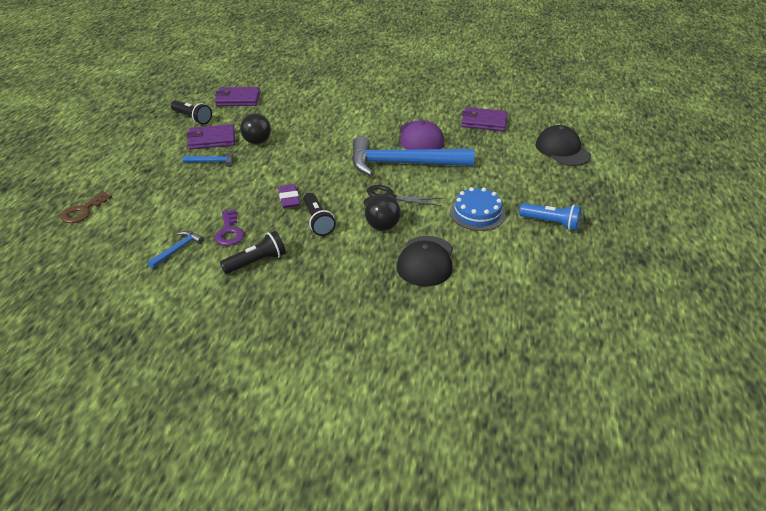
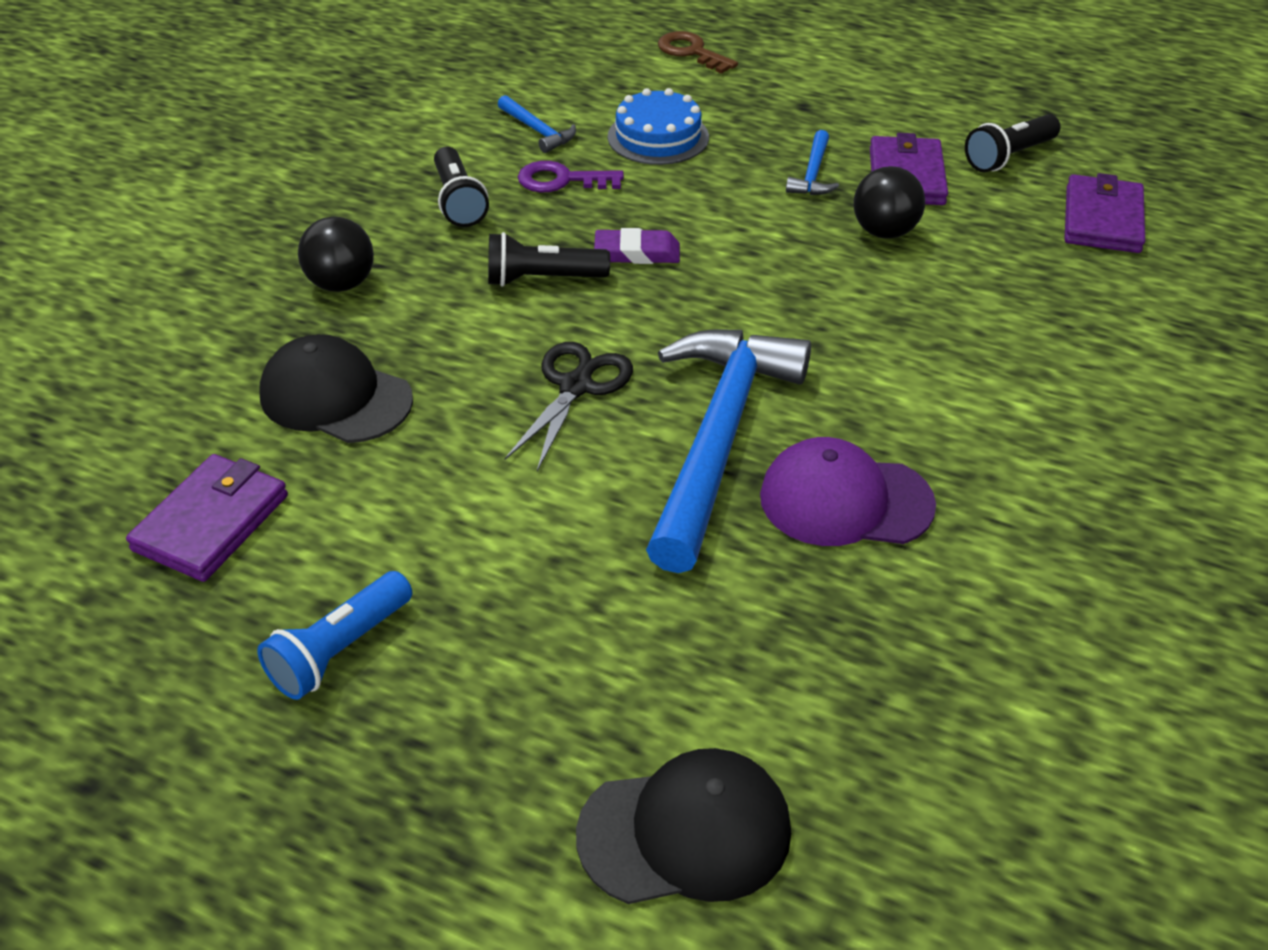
camera: 105 degrees right, 5 degrees up
(382, 226) = (481, 360): black ball -> black ball (341, 284)
(477, 213) = (451, 519): blue cake -> blue cake (658, 137)
(484, 122) = (916, 674): purple wallet -> purple wallet (211, 522)

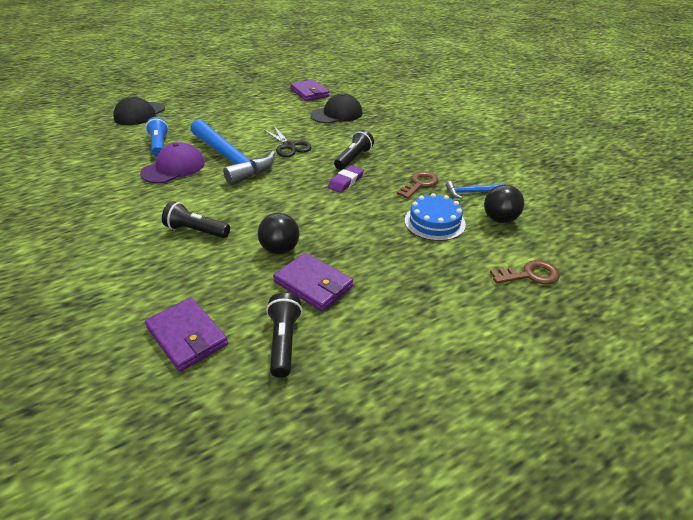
camera: 125 degrees right, 5 degrees down
(340, 650) = (247, 96): blue flashlight -> blue flashlight (159, 145)
(341, 284) = (394, 127): black ball -> black ball (500, 219)
(459, 201) = (426, 158): black flashlight -> black flashlight (196, 231)
(562, 180) = (419, 184): purple key -> brown key
(812, 174) = (351, 253): blue hammer -> none

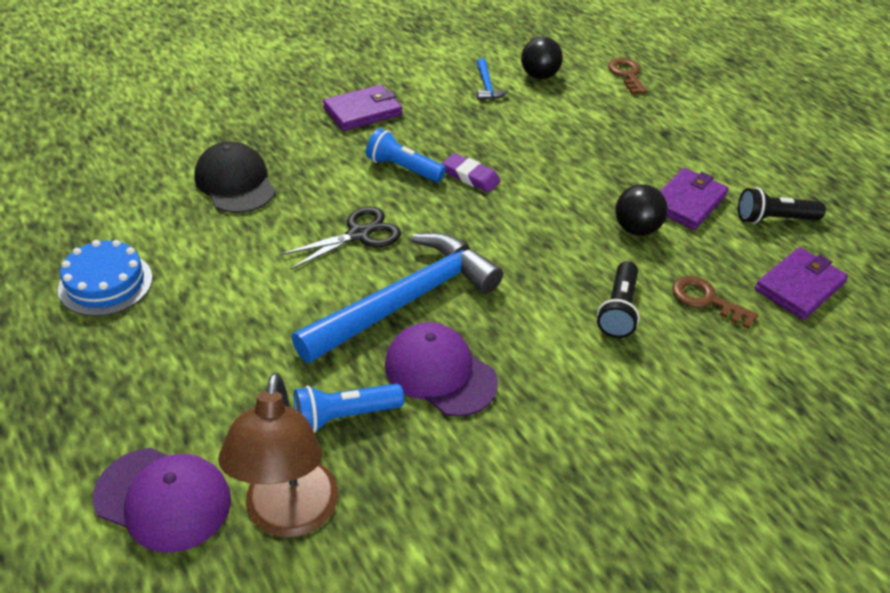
camera: 95 degrees left, 5 degrees up
(114, 135) = (289, 516): none -> brown lamp
(139, 114) = (163, 499): black cap -> purple cap
(309, 93) = (117, 217): purple wallet -> purple wallet (363, 111)
(353, 158) = (403, 168): black flashlight -> blue flashlight
(419, 184) = (471, 119): brown key -> brown key (706, 300)
(434, 222) = (553, 116): blue cake -> blue cake (105, 283)

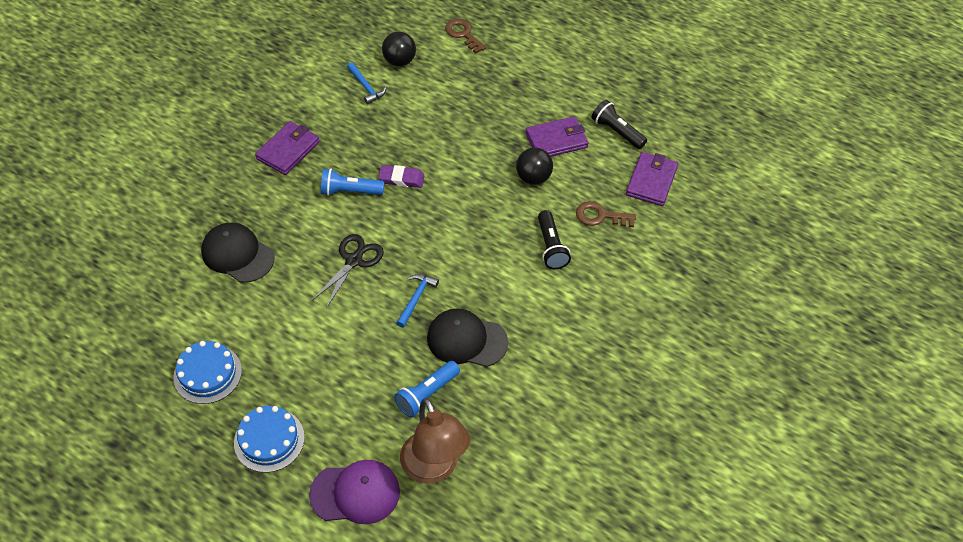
camera: 25 degrees left, 10 degrees up
(112, 384) = (269, 440): none -> blue cake
(406, 301) = (416, 298): blue hammer -> blue hammer, size x0.41
(440, 372) = (466, 340): purple cap -> black cap
(687, 202) = (556, 140): purple wallet -> purple wallet turned 60 degrees clockwise
(774, 219) = (616, 132): black flashlight -> black flashlight turned 75 degrees clockwise

